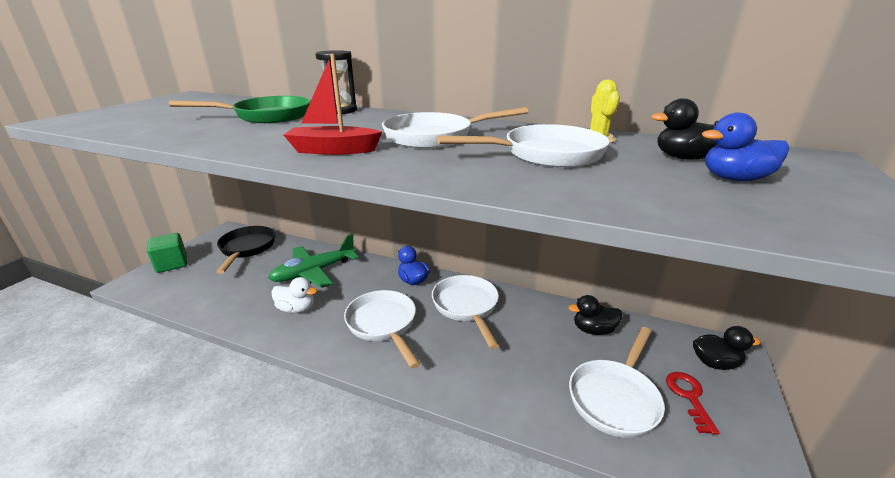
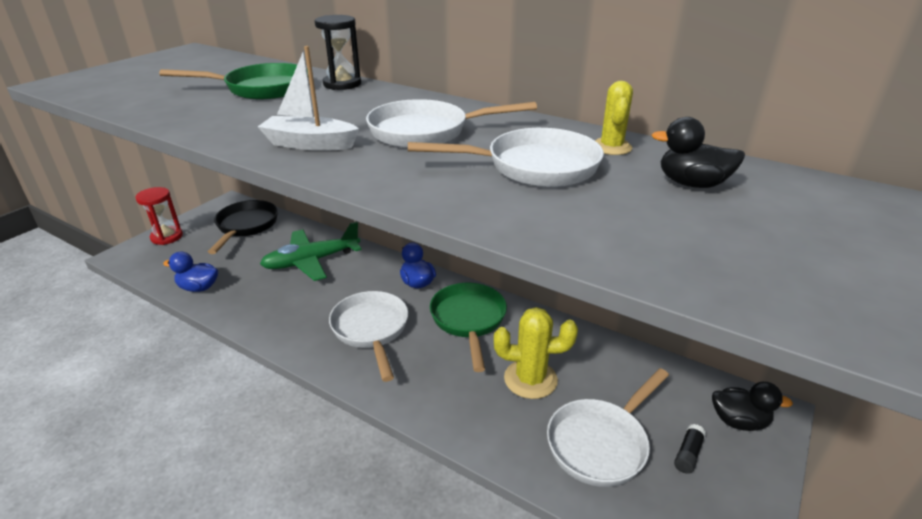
camera: 10 degrees right, 5 degrees up
(172, 264) = (167, 237): green cube -> red hourglass
(296, 309) = (284, 301): white duck -> none
(333, 150) = (310, 144): red boat -> white boat
(466, 307) = (468, 320): white pan -> green pan
(535, 350) = (530, 379): none -> yellow cactus
(593, 330) = (607, 364): black duck -> none
(689, 397) = (688, 454): red key -> black glue stick
(734, 179) = (725, 219): blue duck -> blue duck (199, 288)

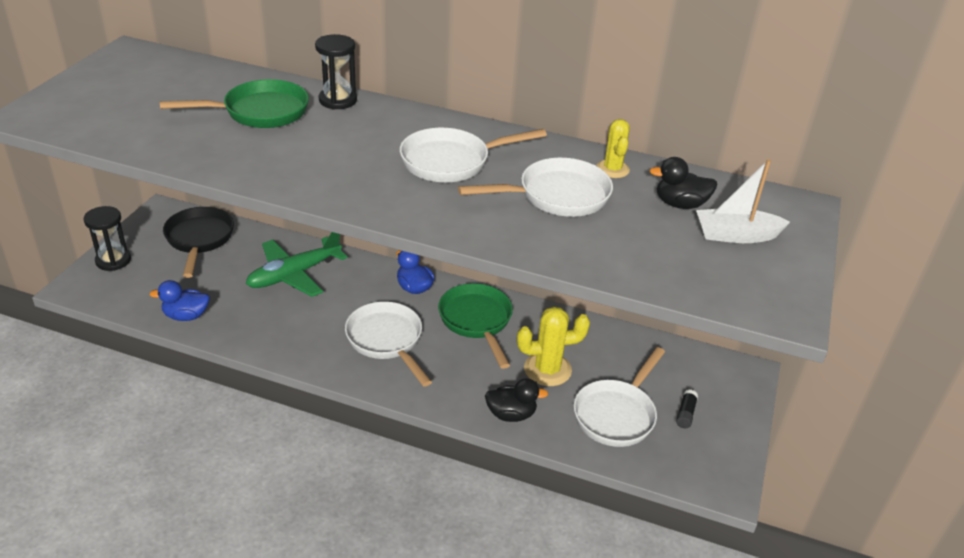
camera: 15 degrees left, 5 degrees up
(167, 237) = (113, 260): red hourglass -> black hourglass
(310, 144) = (356, 184): white boat -> white boat (735, 235)
(738, 421) = (722, 383): black duck -> black duck (511, 414)

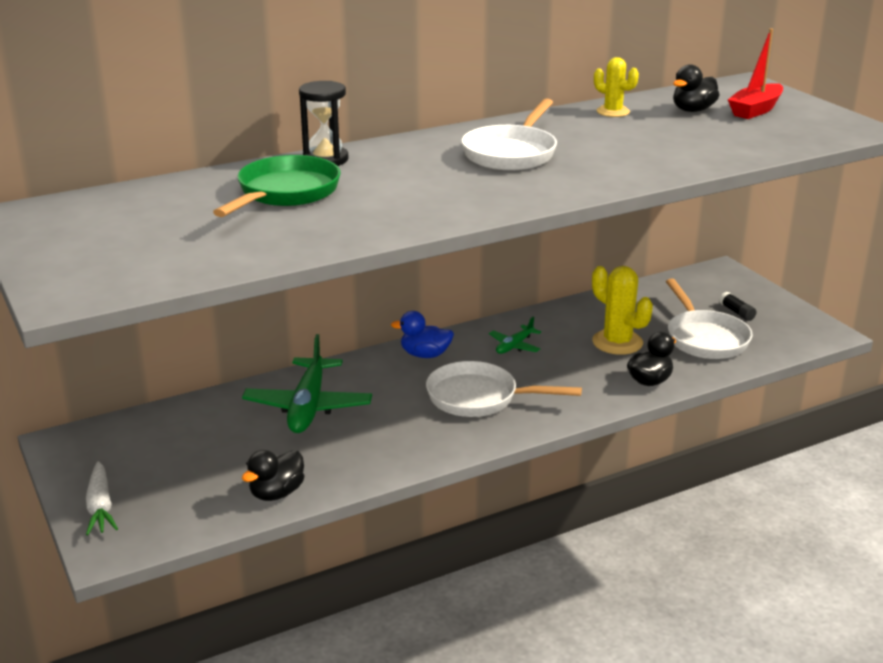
camera: 45 degrees left, 10 degrees down
(113, 260) = (100, 507): black hourglass -> white carrot
(186, 316) = (277, 493): blue duck -> black duck
(199, 239) = (157, 438): black pan -> none
(477, 321) = (514, 346): green pan -> green plane
(547, 369) = (617, 342): yellow cactus -> yellow cactus turned 75 degrees counterclockwise
(557, 196) = (622, 138): white pan -> none
(735, 235) = (755, 110): white boat -> red boat

